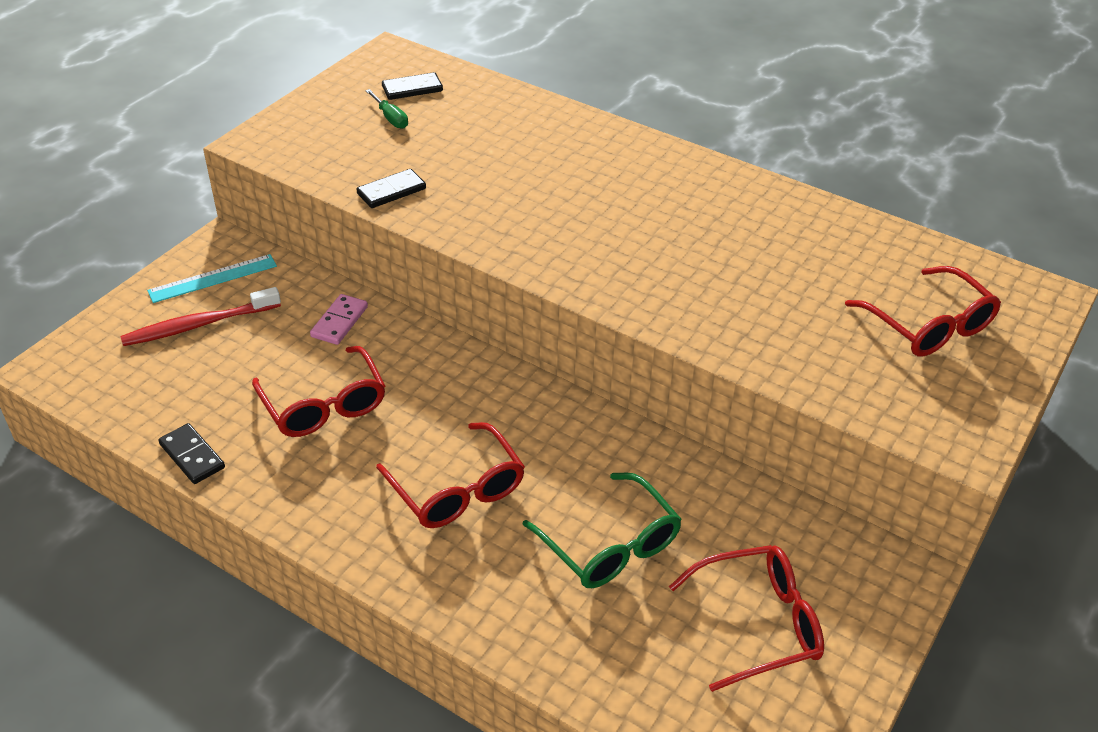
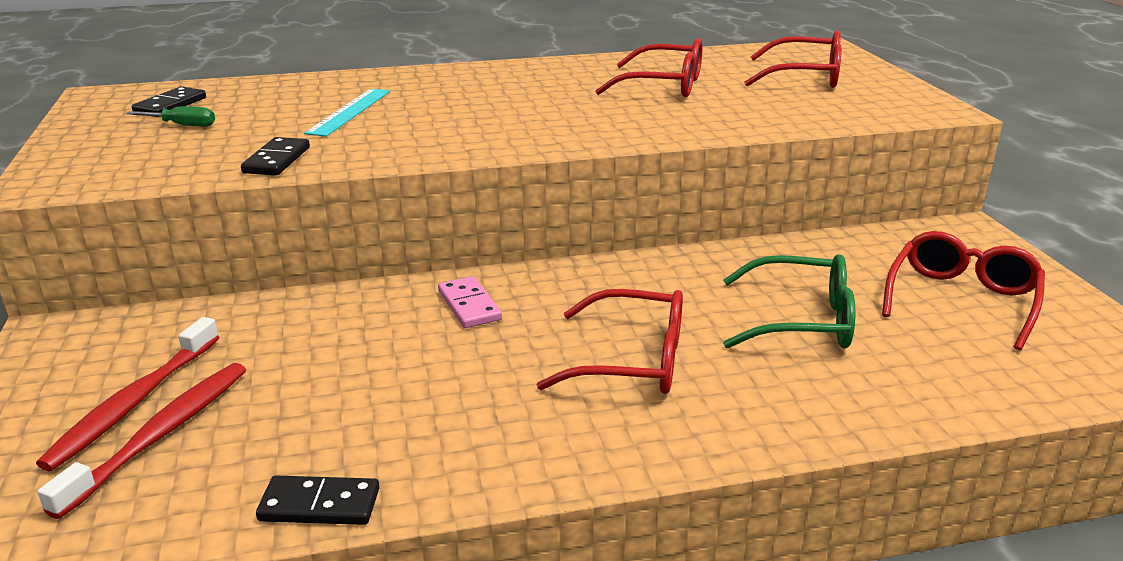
camera: 45 degrees left, 15 degrees down
(185, 357) = (161, 435): none -> red toothbrush
(213, 278) = (88, 361): turquoise ruler -> turquoise ruler (349, 111)
(323, 404) = (399, 380): red glasses -> red glasses (662, 85)
(339, 322) = (307, 320): pink domino -> pink domino (469, 305)

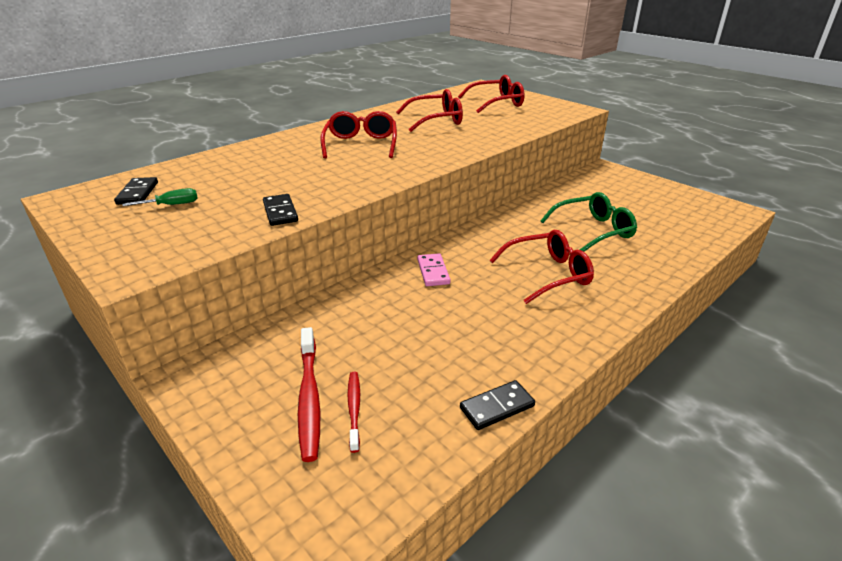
camera: 30 degrees left, 5 degrees up
(161, 435) = (354, 409): red toothbrush -> red toothbrush, size x0.60
(349, 111) = (278, 171): turquoise ruler -> none
(469, 305) = (433, 272): pink domino -> pink domino turned 45 degrees clockwise
(961, 301) = (641, 202): red glasses -> red glasses (361, 145)

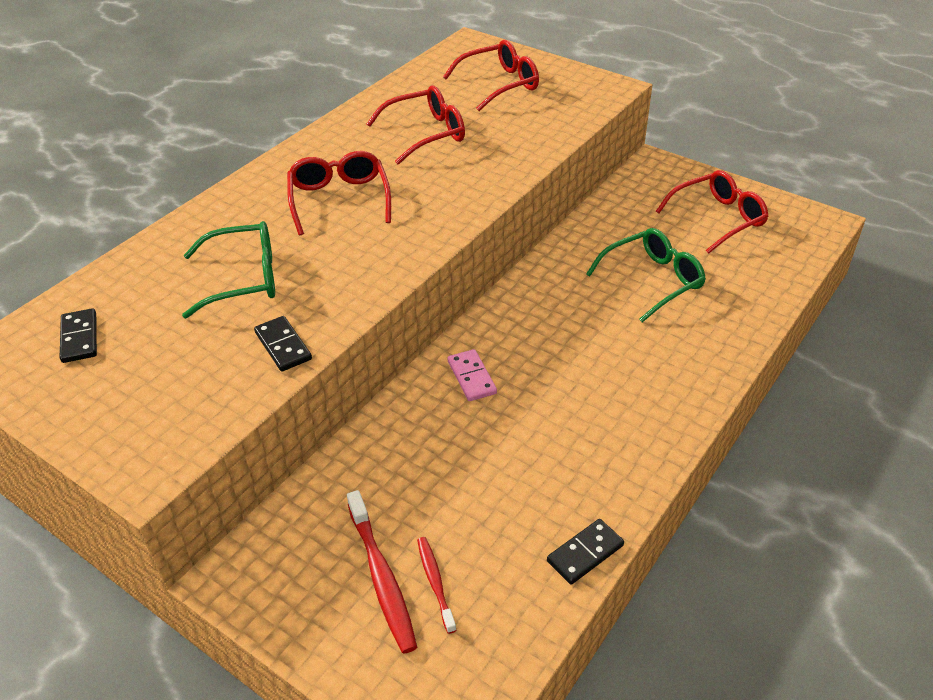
camera: 10 degrees left, 10 degrees up
(172, 205) = (137, 353): green screwdriver -> none
(271, 175) = (242, 279): none -> green glasses
(547, 274) = (607, 360): red glasses -> red glasses (717, 219)

